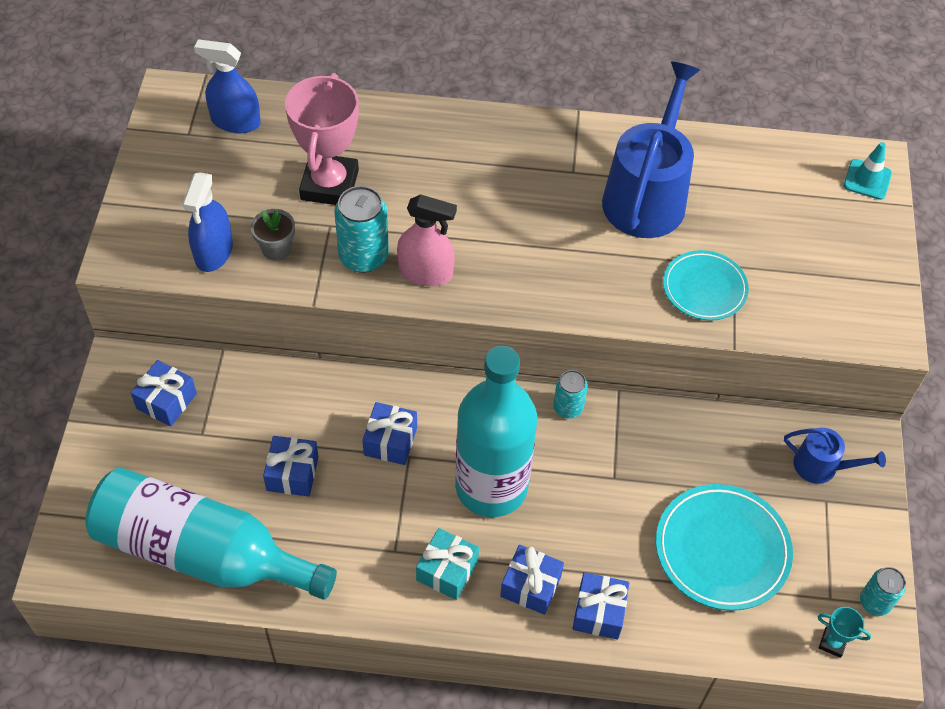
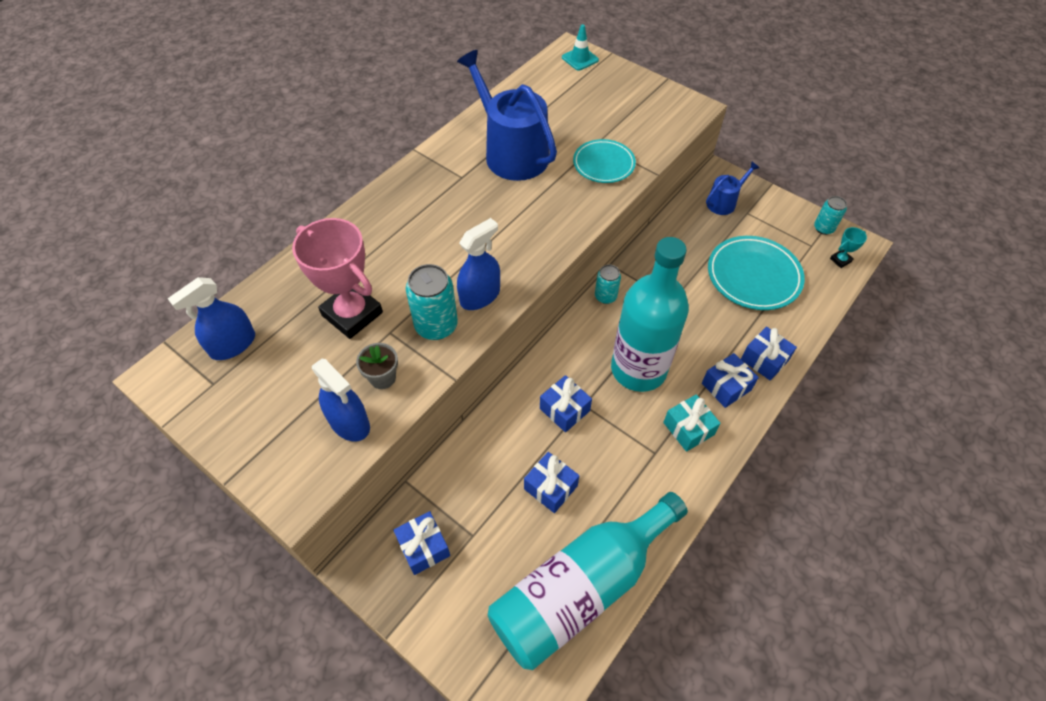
camera: 55 degrees left, 0 degrees up
(425, 272) = (480, 296): pink spray bottle -> blue spray bottle

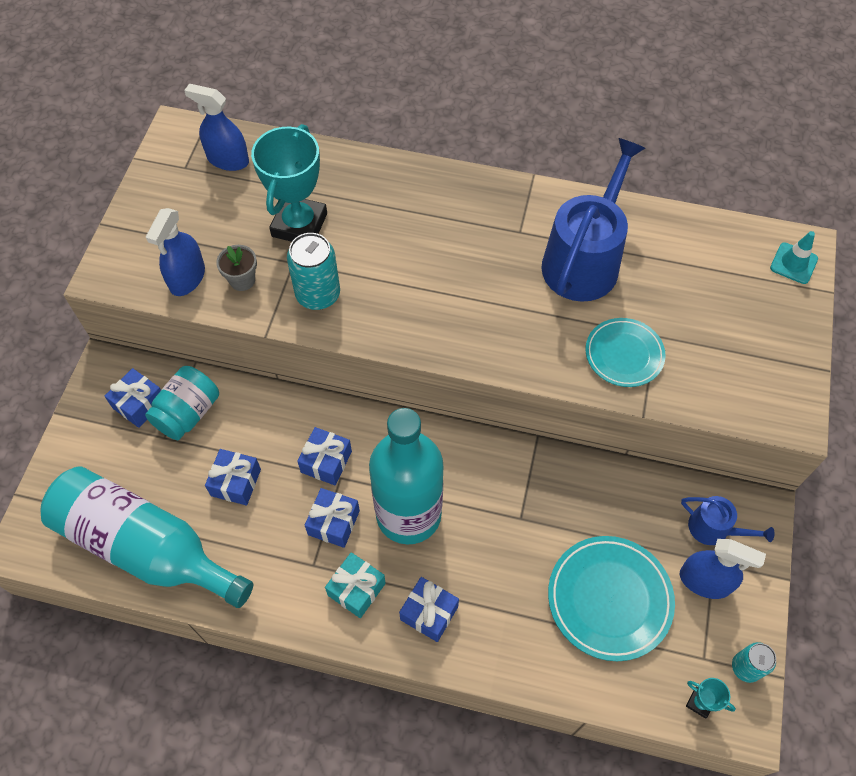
camera: 65 degrees right, 5 degrees up
(352, 314) = (299, 225): pink trophy -> turquoise trophy
(458, 505) = (188, 413): none -> turquoise jar
(480, 296) = (371, 314): blue spray bottle -> blue spray bottle (704, 581)
(605, 296) = (489, 447): turquoise can -> none
(764, 360) = (487, 646): blue gift -> blue gift (333, 522)

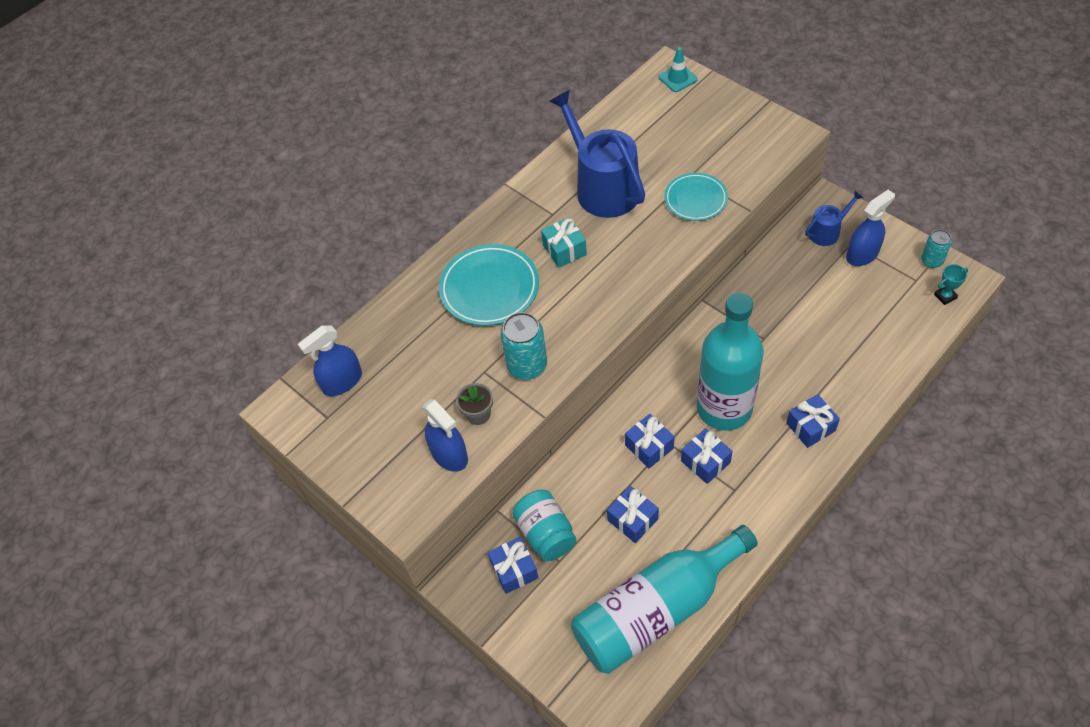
camera: 55 degrees left, 5 degrees down
(299, 225) = (449, 354): turquoise trophy -> none
(356, 589) = (769, 467): turquoise gift -> turquoise gift (564, 250)
(609, 599) = (850, 313): turquoise plate -> turquoise plate (489, 288)

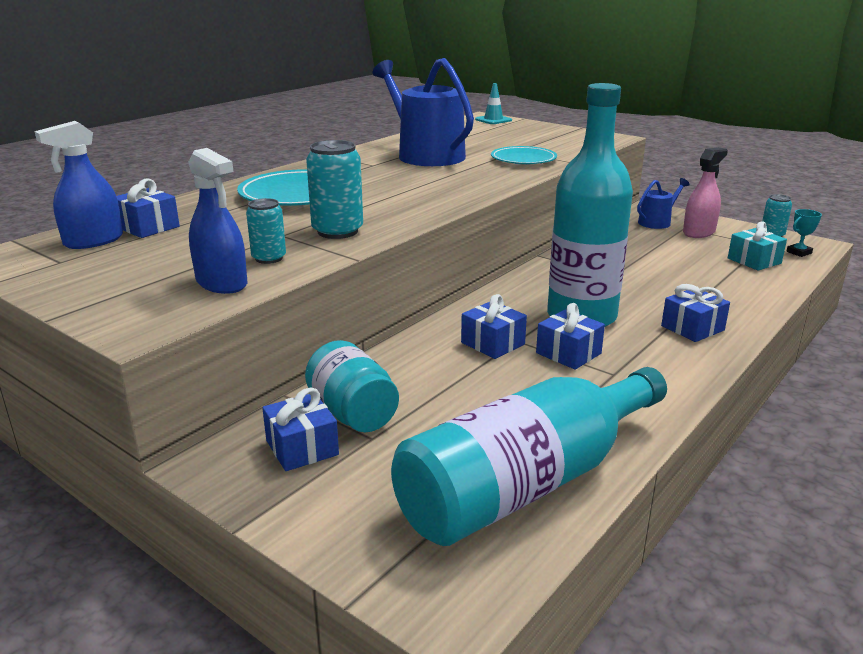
camera: 10 degrees left, 30 degrees down
(478, 414) = (269, 258): grey flower pot -> turquoise can
(564, 250) = (385, 179): turquoise gift -> turquoise gift (754, 261)
(632, 519) = (478, 399): blue gift -> blue gift (148, 227)
(862, 254) = (699, 232): blue spray bottle -> pink spray bottle

